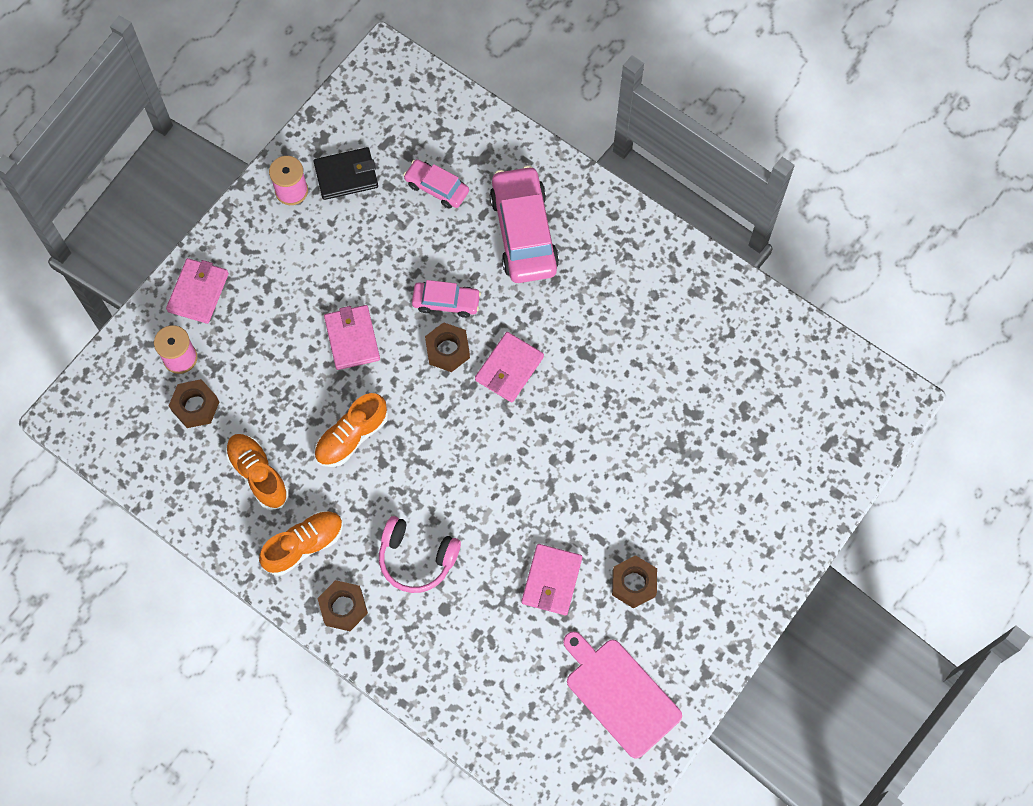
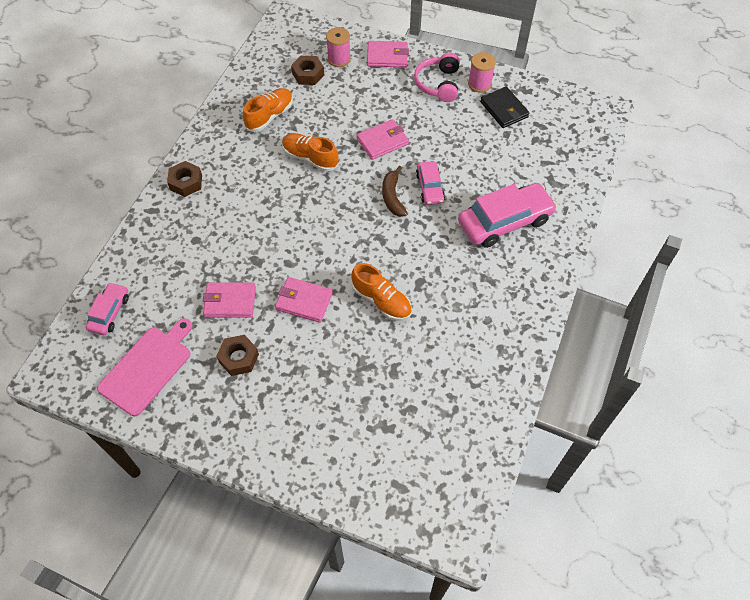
camera: 75 degrees right, 10 degrees down
(304, 545) = (225, 151): orange shoe -> orange shoe (381, 301)
(416, 558) = (229, 215): pink headphones -> pink headphones (438, 84)
(436, 188) = (517, 161): pink car -> pink car (109, 312)
(447, 350) = (392, 197): brown nut -> brown banana
(509, 368) = (391, 237): pink wallet -> pink wallet (304, 301)

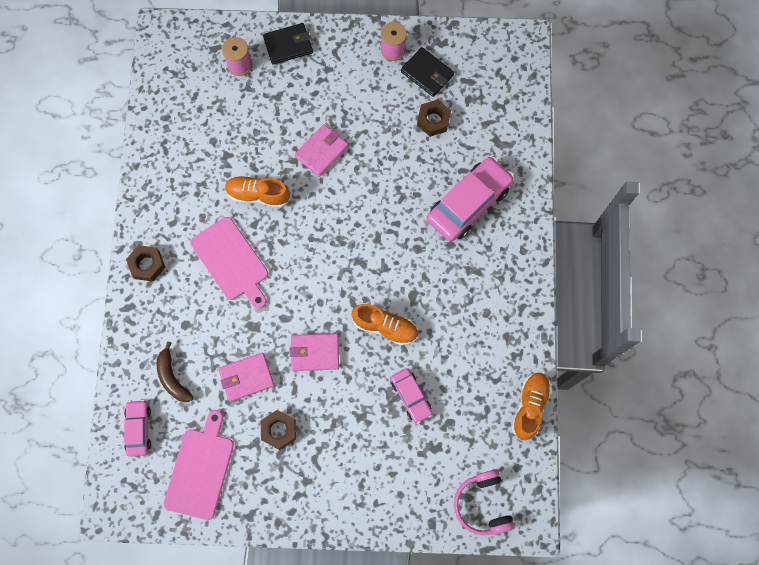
camera: 20 degrees left, 15 degrees up
(261, 202) = (231, 261): none -> pink cutting board
(269, 116) = (197, 159): orange shoe -> orange shoe (529, 407)
(308, 74) = (215, 94): brown nut -> brown nut (433, 120)
(387, 56) = (288, 45): pink wallet -> black wallet
(392, 197) = (355, 212): brown banana -> brown banana (172, 377)
(429, 187) = (386, 189): pink car -> pink car (411, 396)
(438, 84) = (352, 63): pink headphones -> pink headphones (483, 504)

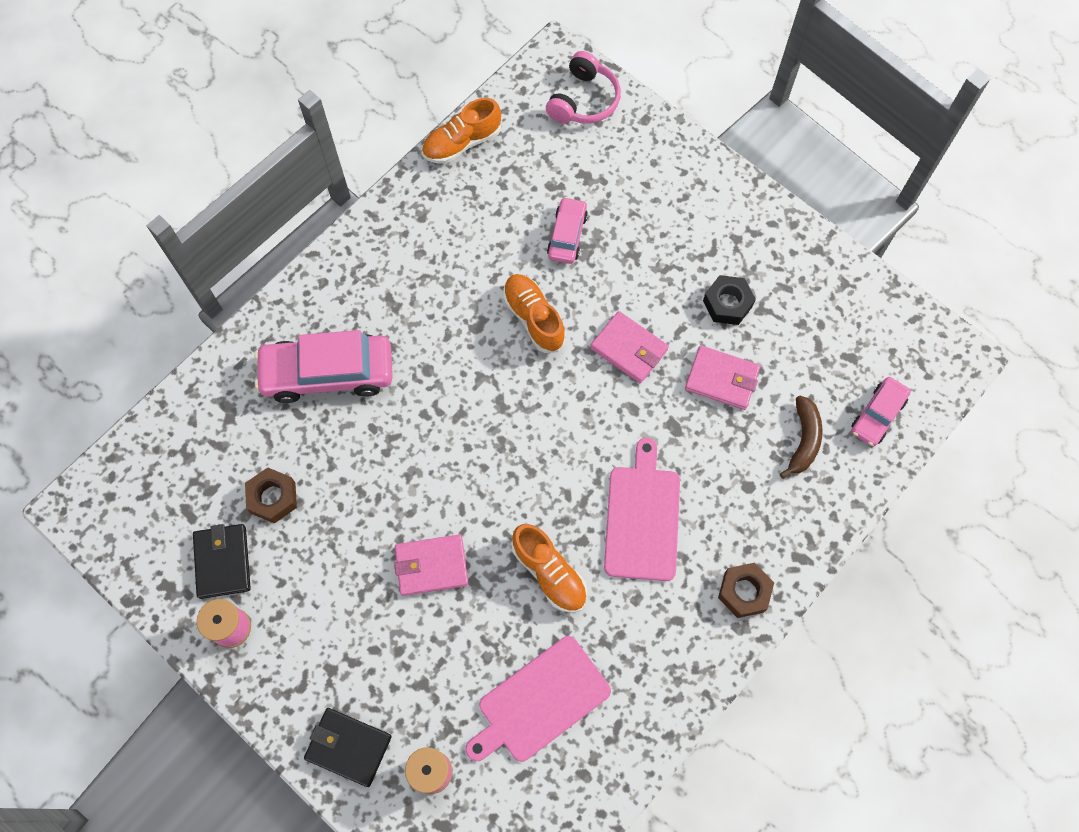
camera: 140 degrees left, 5 degrees down
(200, 469) = (838, 327): pink cutting board -> pink cutting board (540, 701)
(279, 430) = (727, 303): brown nut -> black nut

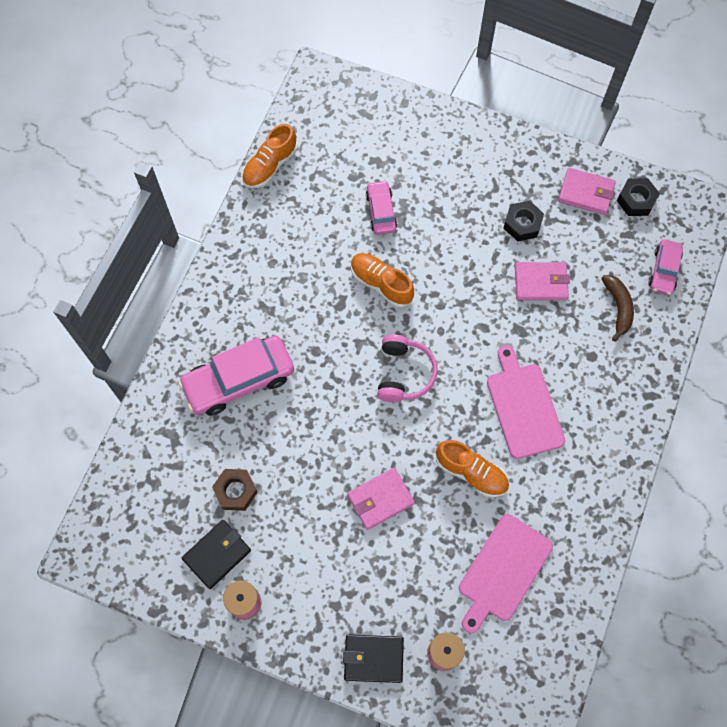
camera: 20 degrees left, 0 degrees up
(223, 562) = (217, 554): black wallet -> black wallet turned 75 degrees clockwise
(584, 100) = (351, 102): pink headphones -> pink headphones (404, 373)
(629, 349) = (462, 283): pink wallet -> pink wallet (586, 193)
(744, 592) = (619, 435): brown nut -> none
(877, 320) = (636, 200): none -> black nut

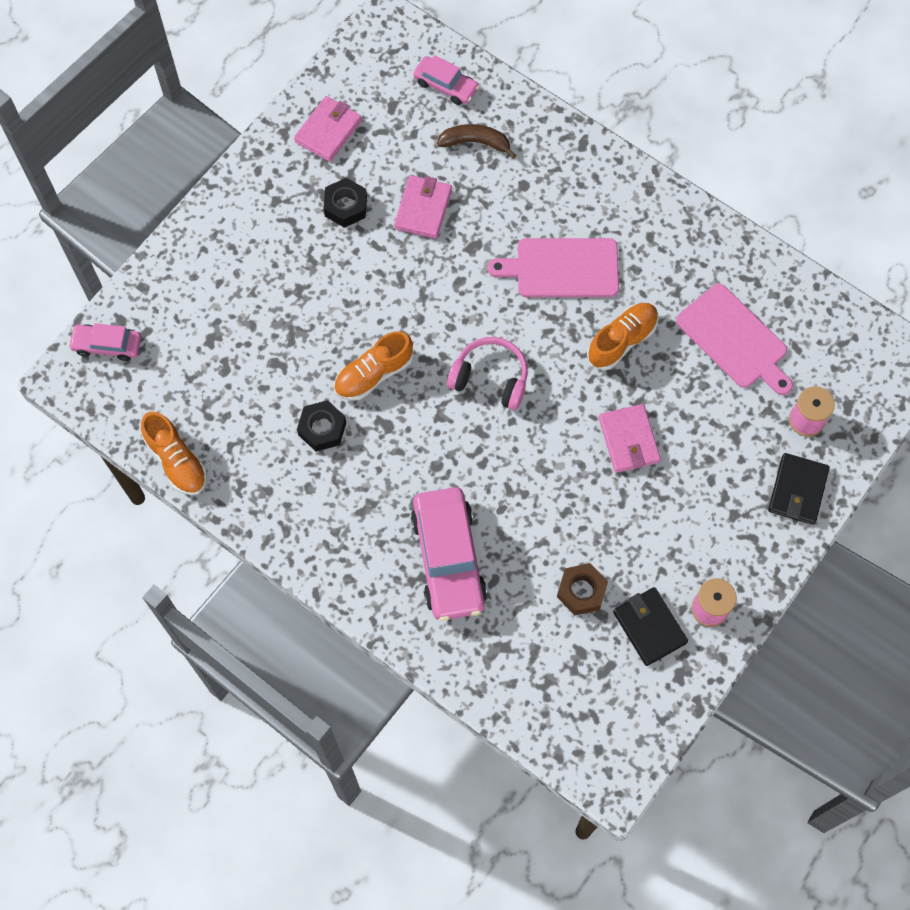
camera: 75 degrees left, 0 degrees up
(381, 211) = (281, 350): pink car -> pink car (107, 345)
(636, 200) = (353, 84): black nut -> black nut (322, 429)

